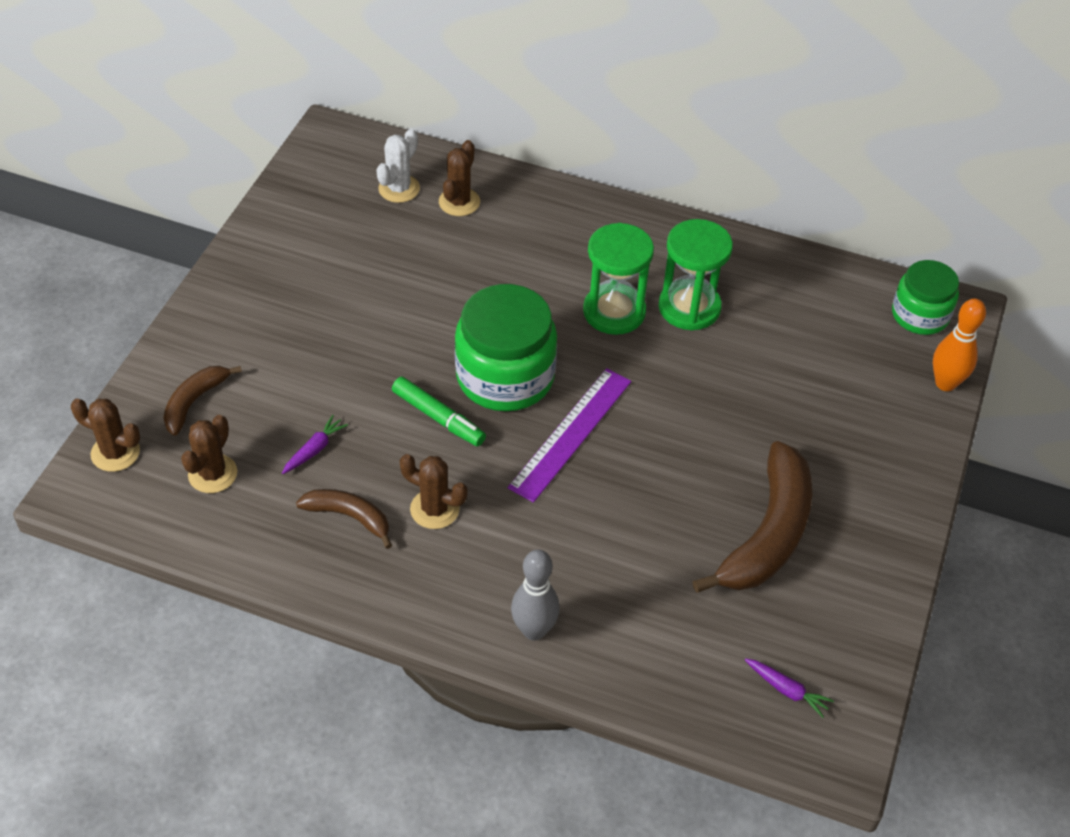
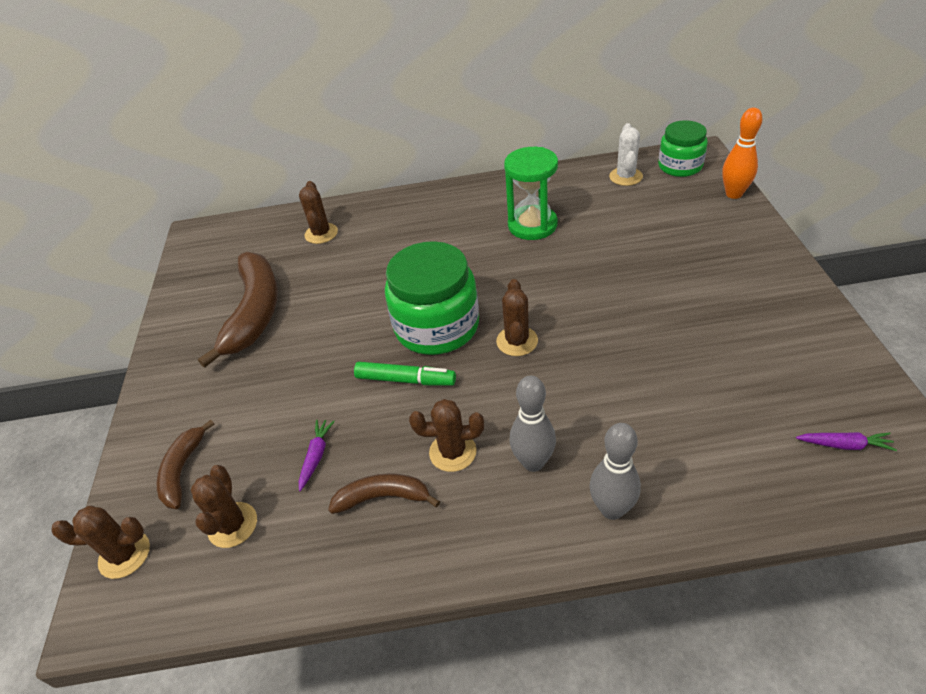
camera: 20 degrees left, 5 degrees down
(399, 189) = (270, 244): white cactus -> white cactus (625, 177)
(498, 556) = (533, 462): none -> grey bowling pin
(571, 433) = (517, 341): purple ruler -> brown cactus
(614, 312) = (483, 250): green hourglass -> none
(768, 534) = (717, 338): brown banana -> brown banana (254, 312)

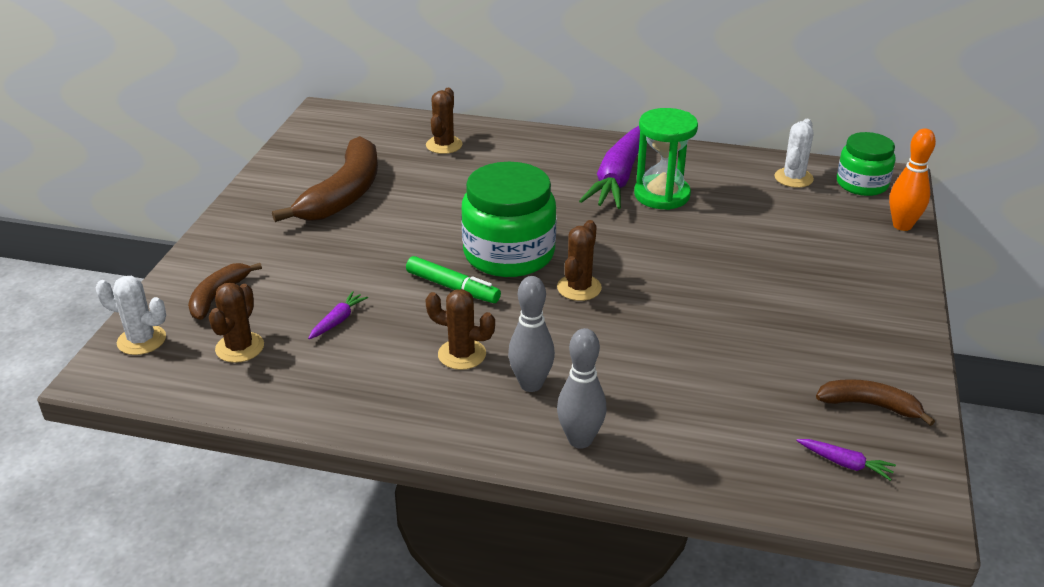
camera: 15 degrees right, 10 degrees down
(124, 554) = (141, 340): brown cactus -> white cactus
(383, 497) = (379, 368): brown banana -> brown banana (870, 405)
(487, 220) = (617, 178): none -> purple carrot

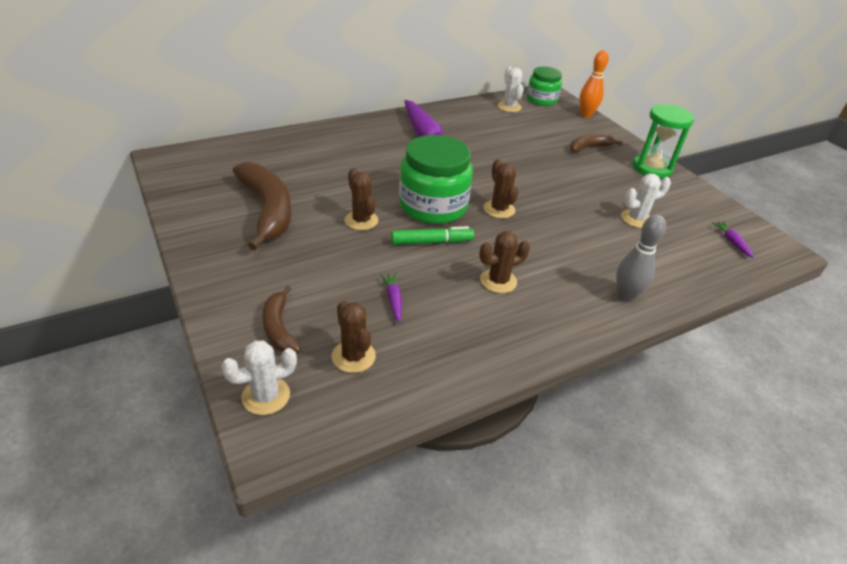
camera: 45 degrees left, 5 degrees up
(444, 145) = (291, 152): brown cactus -> brown cactus (361, 220)
(531, 384) = (558, 278): grey bowling pin -> none
(662, 195) = (462, 138): green hourglass -> green hourglass (652, 168)
(745, 374) = (636, 219): none -> white cactus
(845, 463) = (731, 242): purple carrot -> purple carrot turned 90 degrees counterclockwise
(870, 405) = (699, 209): brown banana -> brown banana (589, 147)

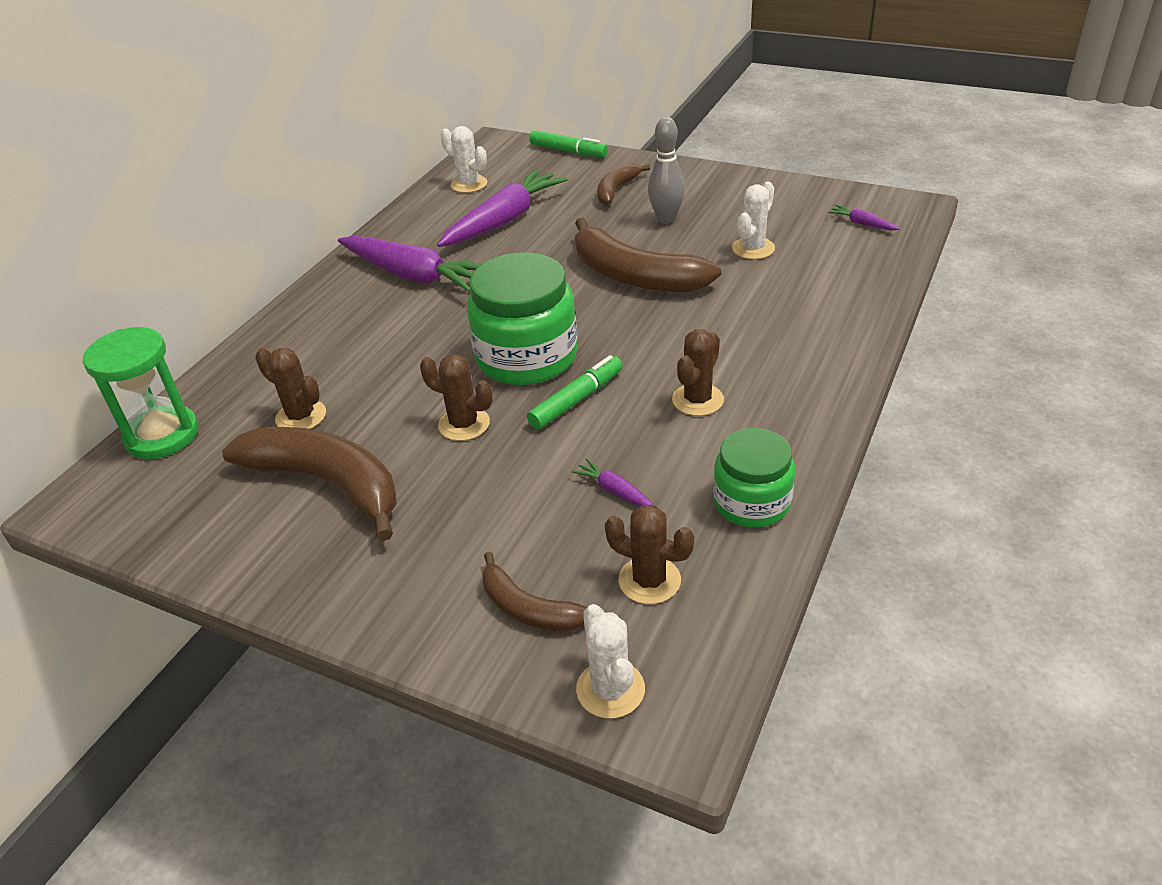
camera: 30 degrees left, 0 degrees up
(266, 396) = (610, 689): white cactus -> white cactus turned 45 degrees counterclockwise
(499, 209) = (604, 318): brown cactus -> brown cactus (301, 416)
(505, 133) = (504, 220): none -> purple carrot
(541, 100) = (496, 156): green jar -> green jar (751, 502)
(543, 197) = (634, 276): none -> brown banana
(586, 115) = (568, 151): orange bowling pin -> green marker
(625, 296) = (832, 339): grey bowling pin -> grey bowling pin (666, 219)
(652, 168) = (705, 181): green hourglass -> green hourglass (162, 435)

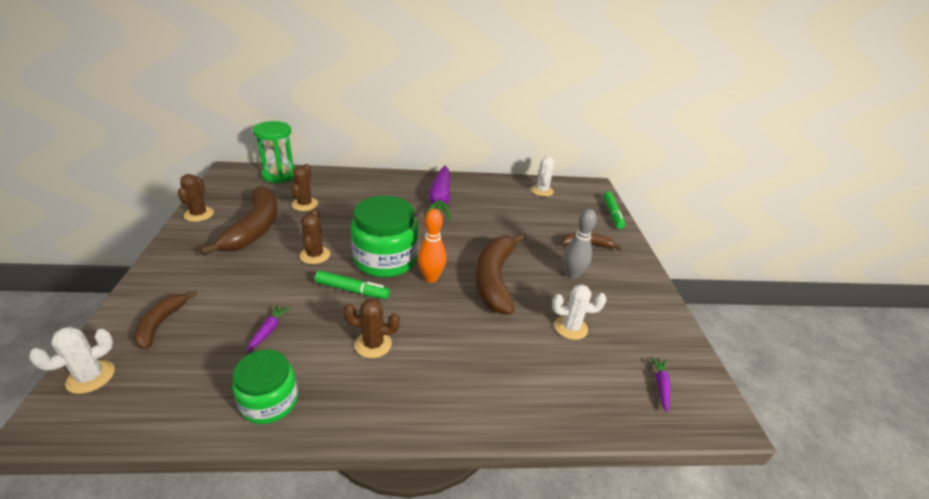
camera: 55 degrees right, 5 degrees down
(504, 220) = (515, 213): purple carrot -> none
(597, 326) = (431, 278): none -> orange bowling pin
(649, 580) = (186, 369): brown cactus -> brown cactus (199, 214)

